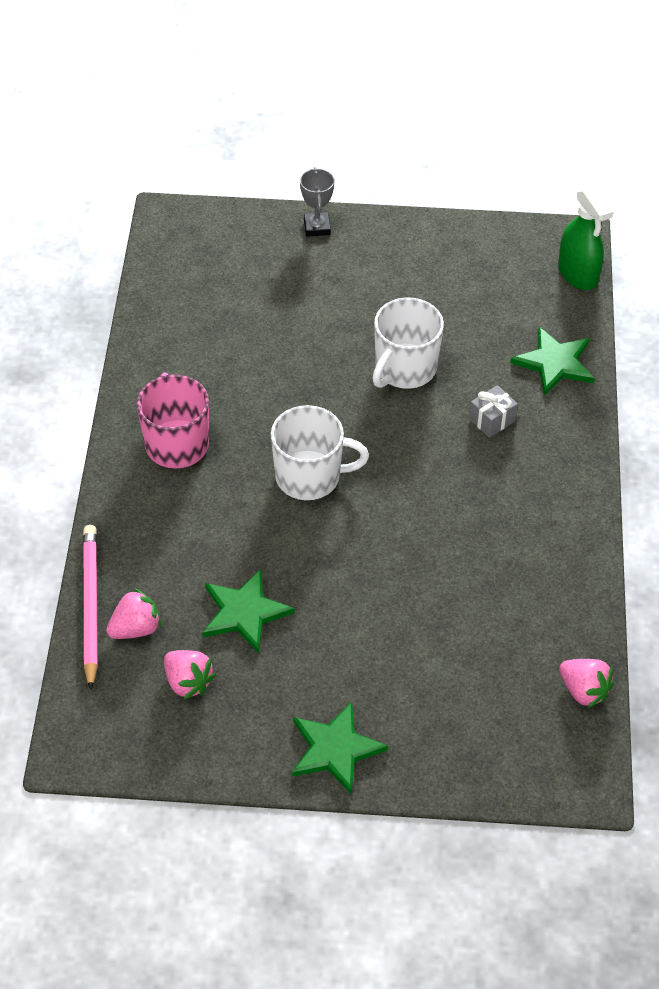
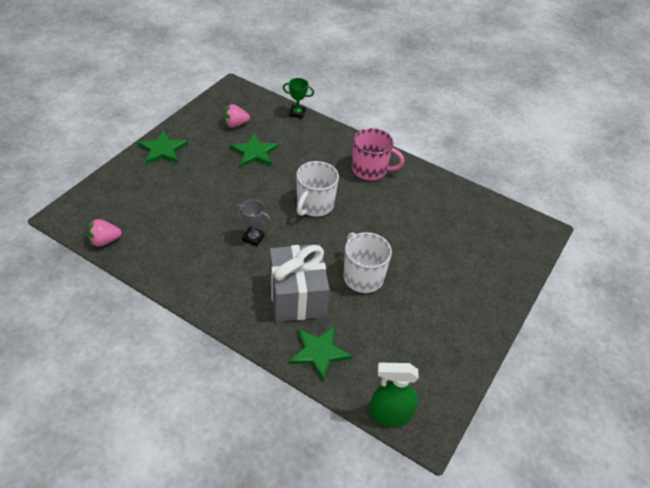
camera: 115 degrees right, 5 degrees down
(91, 606) = (297, 113): pink pencil -> green trophy
(135, 628) = (275, 121): pink strawberry -> none
(317, 227) = (506, 292): grey trophy -> grey trophy (253, 238)
(492, 420) = (297, 296): grey gift -> grey gift, size x2.43

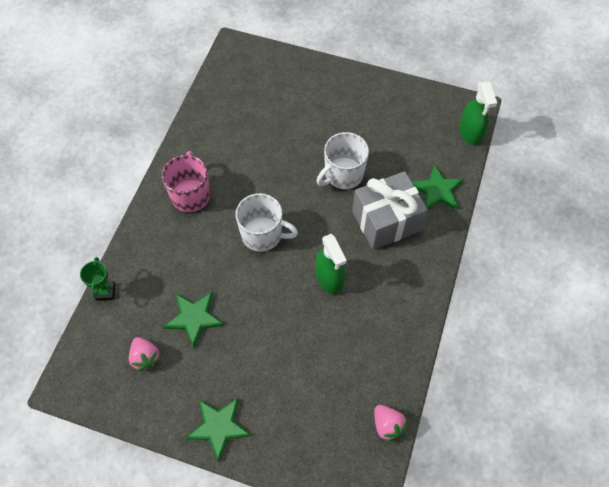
camera: 100 degrees left, 15 degrees up
(253, 238) = (329, 278): grey trophy -> green spray bottle

